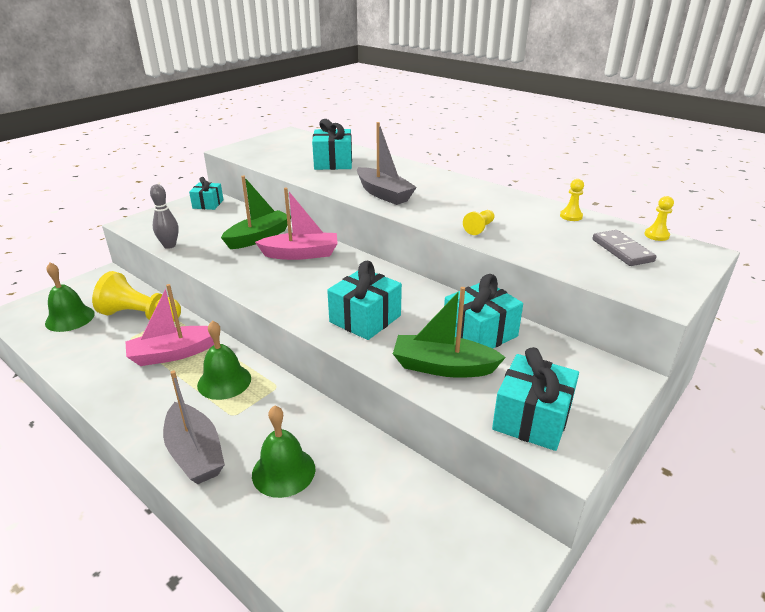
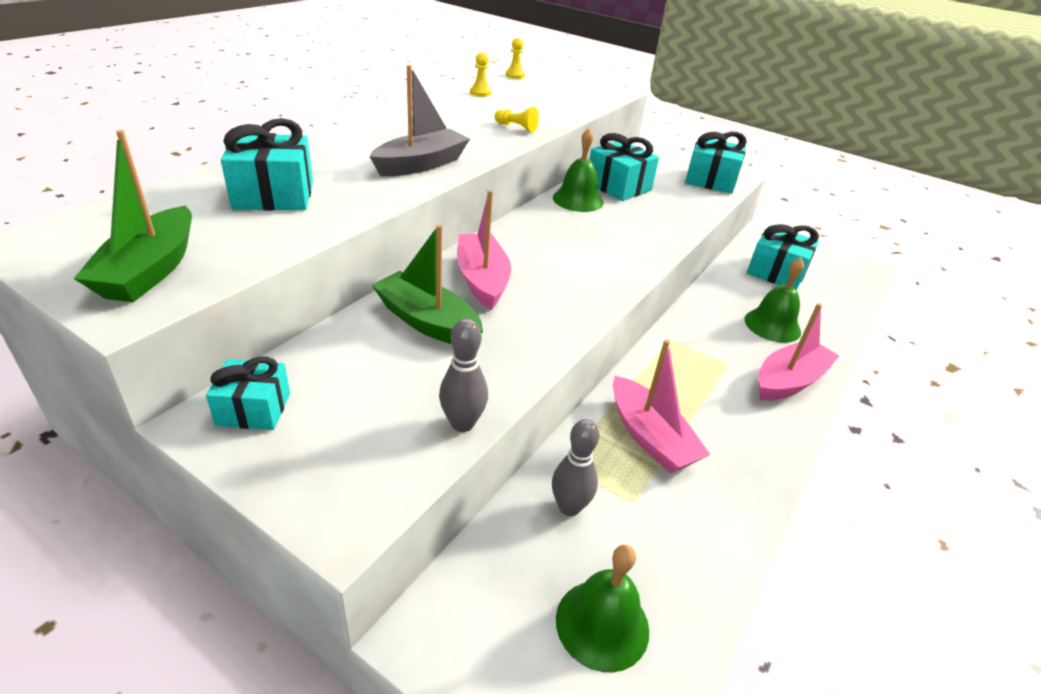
camera: 100 degrees left, 5 degrees up
(140, 316) = (569, 507): yellow pawn -> grey bowling pin
(195, 453) = (789, 381): grey boat -> pink boat
(224, 381) = (681, 379): green bell -> green bell (578, 200)
(365, 319) = (620, 236): turquoise gift -> turquoise gift (776, 272)
(443, 367) = (673, 204): green boat -> green boat (150, 270)
(622, 250) = (547, 89): grey domino -> none

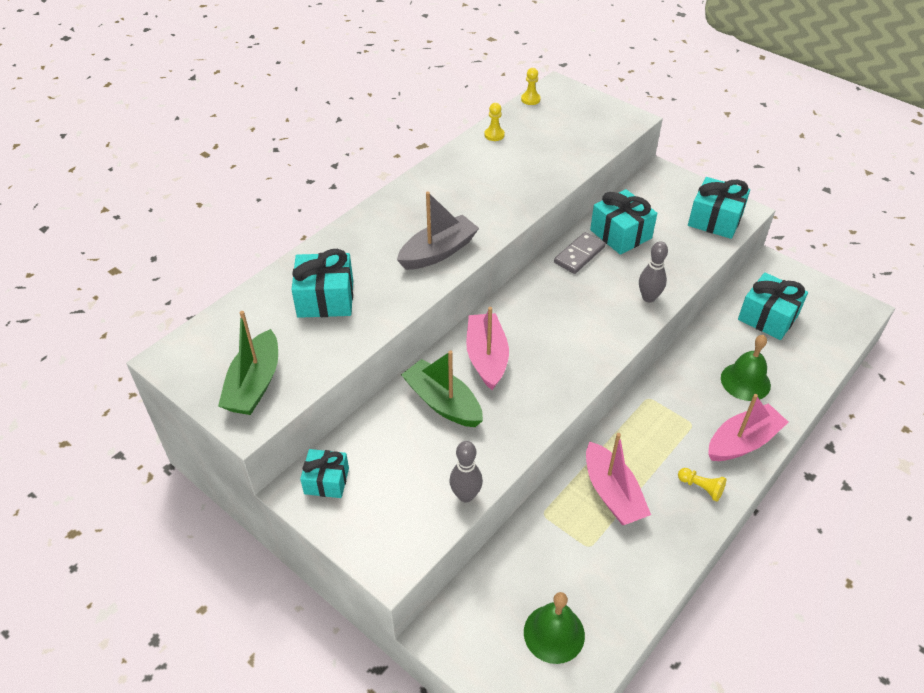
camera: 10 degrees right, 10 degrees up
(516, 127) = (524, 190): yellow pawn -> yellow pawn (701, 488)
(569, 507) = (542, 549): grey bowling pin -> grey bowling pin (648, 297)
(578, 200) = (579, 255): green bell -> grey domino

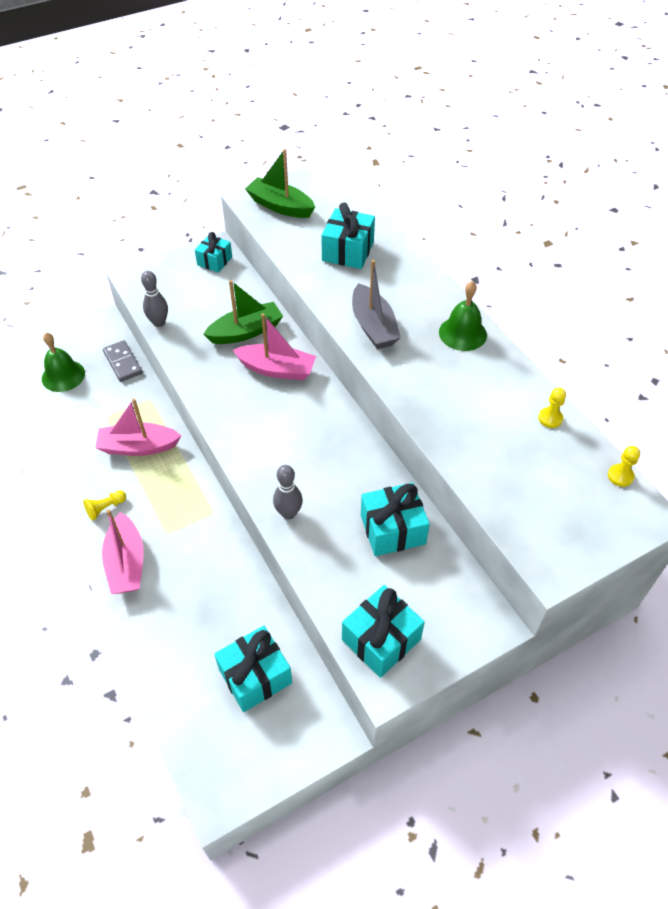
camera: 110 degrees right, 5 degrees up
(579, 255) = (375, 479): grey domino -> grey domino (123, 362)
(745, 381) = (187, 603): green bell -> green bell (462, 333)

